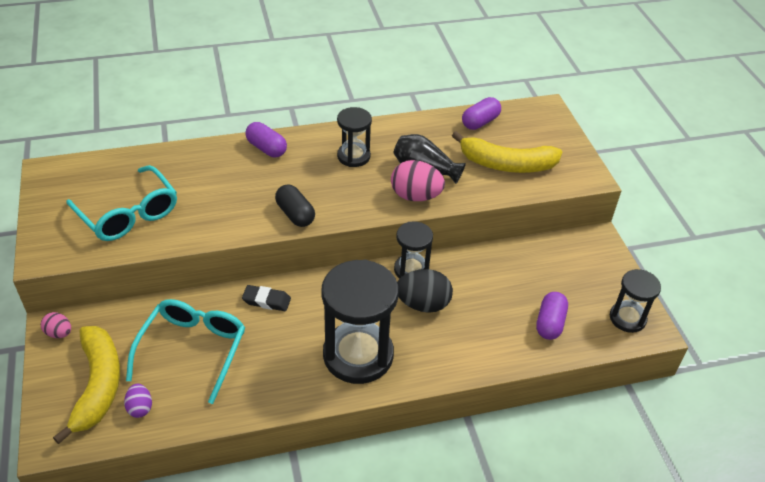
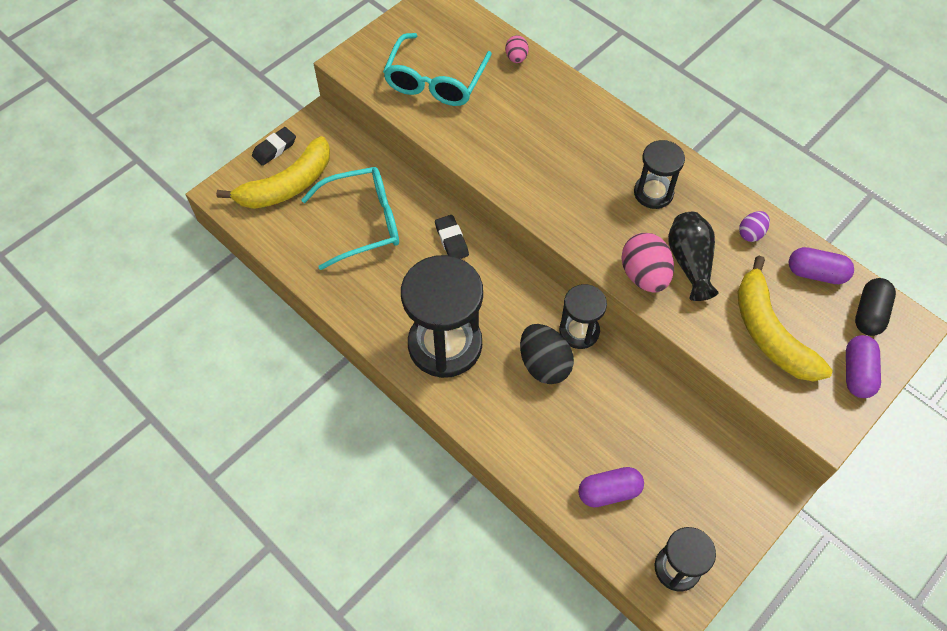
camera: 60 degrees right, 15 degrees up
(47, 375) = (274, 149): none -> black eraser
(59, 333) = (316, 128): pink egg -> pink egg (516, 58)
(140, 408) = (286, 225): purple egg -> purple egg (751, 233)
(266, 148) = (599, 120): purple capsule -> purple capsule (857, 373)
(295, 214) = (534, 194): black capsule -> black capsule (869, 314)

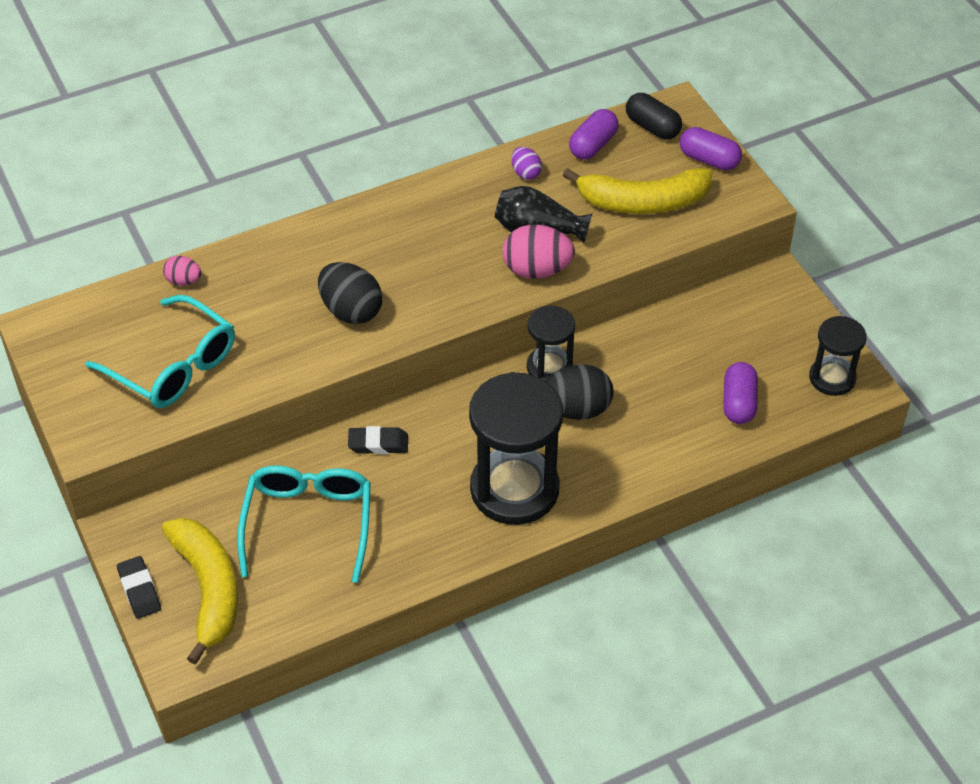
camera: 70 degrees left, 10 degrees down
(537, 165) = (351, 310): none -> black egg
(653, 193) = (439, 228): black hourglass -> none

